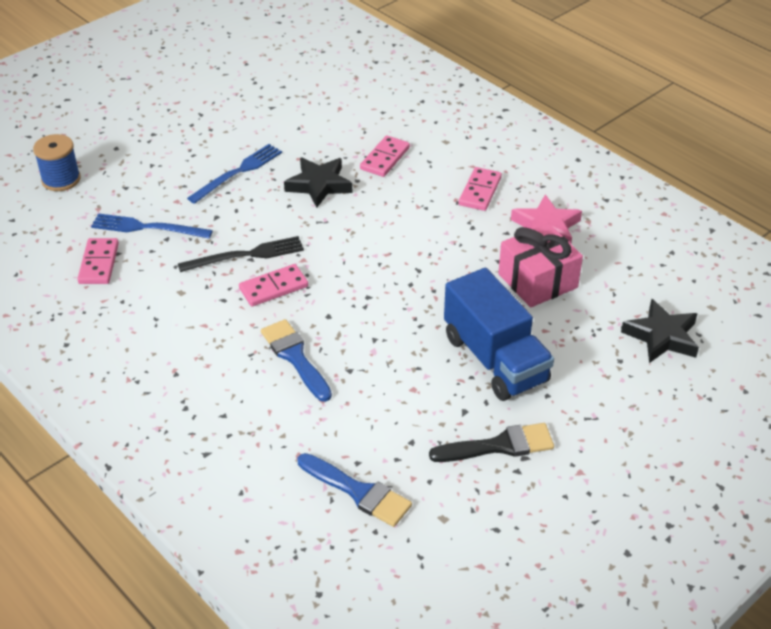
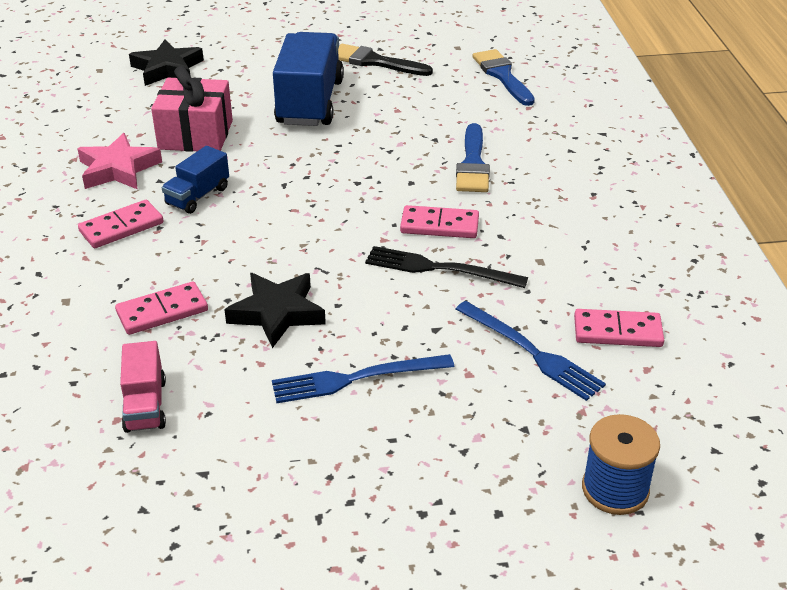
camera: 145 degrees left, 5 degrees down
(99, 263) = (617, 331): pink domino -> pink domino turned 60 degrees clockwise
(333, 118) = (145, 405): none -> pink truck
(464, 233) = (198, 196): none -> blue truck

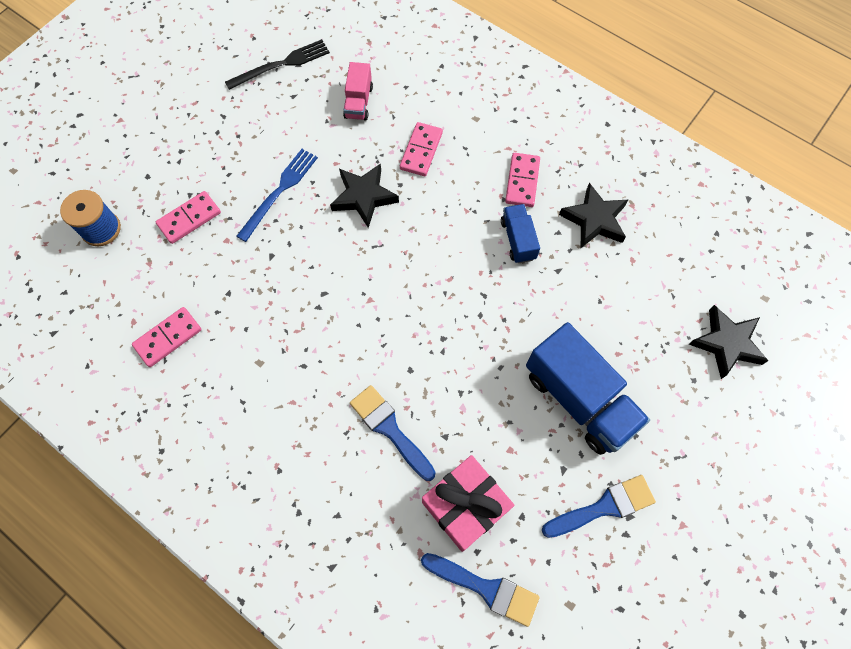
camera: 135 degrees right, 30 degrees up
(118, 169) = (594, 220): pink star -> black star
(145, 405) = (358, 102): pink truck -> pink truck turned 120 degrees counterclockwise
(195, 135) = (599, 291): pink gift -> pink gift (465, 506)
(375, 62) = (604, 507): black brush -> blue brush
(439, 225) = (349, 342): pink domino -> pink domino (189, 219)
(439, 268) = (312, 303): black fork -> black fork (281, 65)
(531, 352) = (205, 281): blue fork -> none

